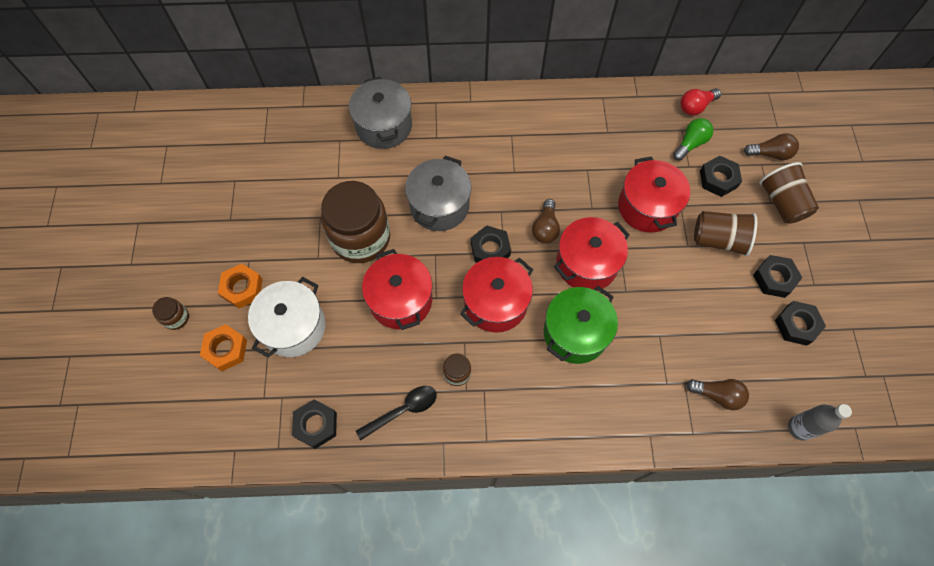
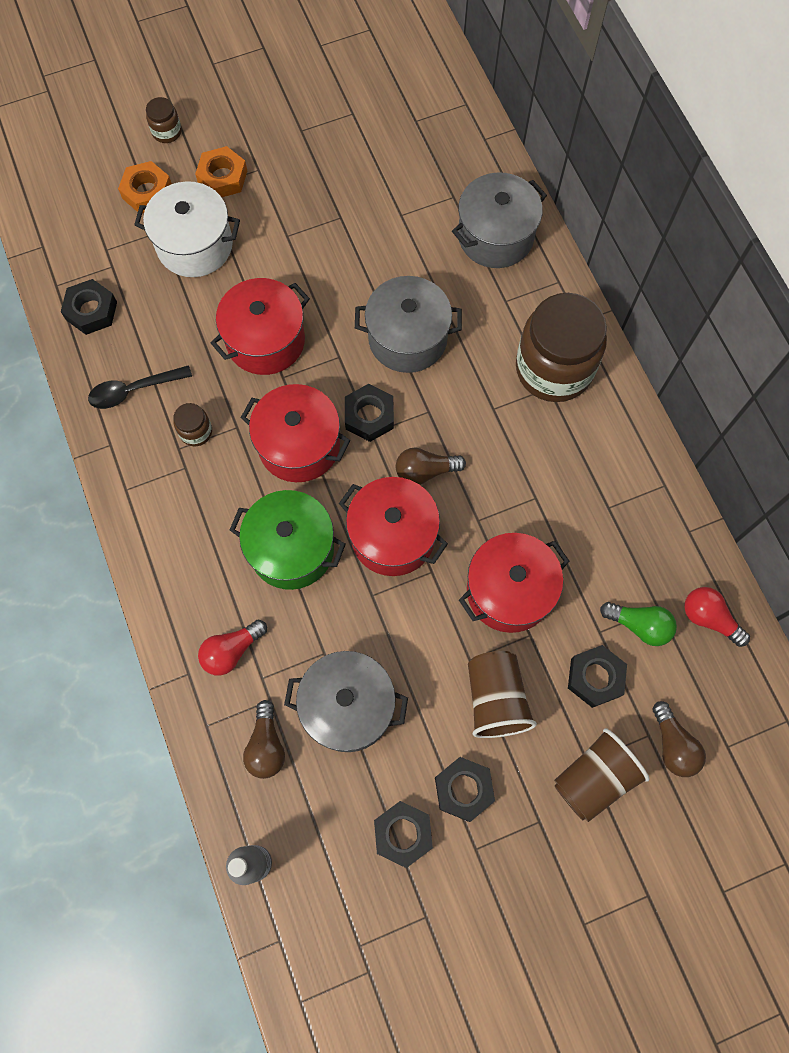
camera: 70 degrees right, 5 degrees up
(361, 238) = (330, 269): brown jar -> brown jar (554, 369)
(402, 410) = (134, 390): black spoon -> black spoon turned 120 degrees clockwise
(641, 398) = (232, 651): none -> red light bulb
(702, 332) = (348, 707): none -> grey pot

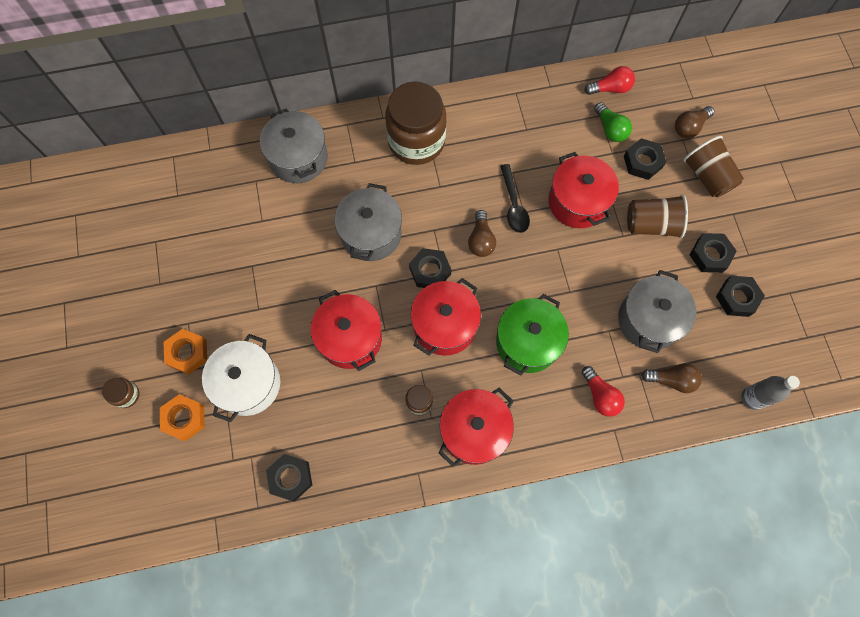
camera: 80 degrees left, 0 degrees up
(134, 390) = (373, 448): black spoon -> black spoon (513, 205)
(393, 536) = (527, 270): red pot -> red pot (474, 431)
(639, 625) = (610, 129): green light bulb -> green light bulb turned 120 degrees clockwise
(673, 745) = (689, 127): brown light bulb -> brown light bulb turned 150 degrees clockwise
(709, 618) = (610, 88): red light bulb -> red light bulb turned 150 degrees counterclockwise

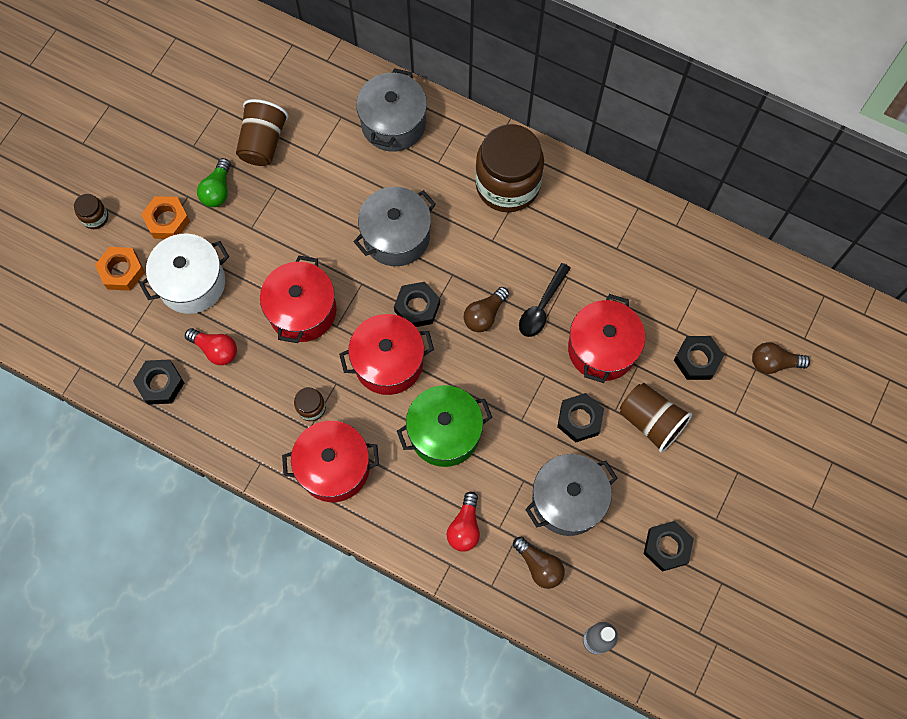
camera: 40 degrees right, 0 degrees up
(610, 88) = (731, 270): red light bulb -> red light bulb (215, 349)
(610, 129) = (695, 307): green light bulb -> green light bulb (217, 190)
(707, 176) = (746, 420): brown cup -> brown cup (263, 142)
(710, 255) = (679, 490): black nut -> black nut (579, 419)

